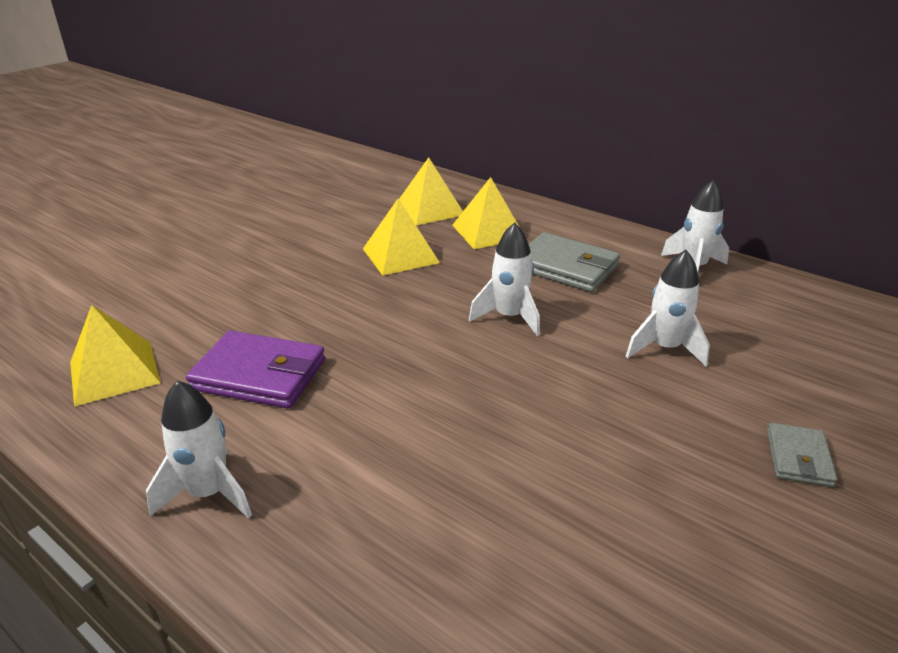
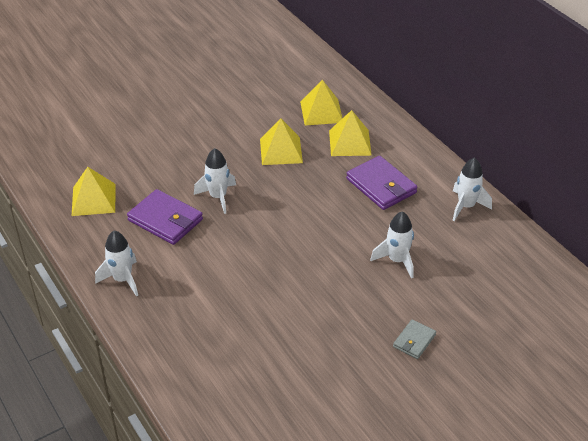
camera: 20 degrees right, 10 degrees up
(509, 317) = (320, 216): white rocket -> white rocket (218, 197)
(565, 267) = (381, 186): grey wallet -> purple wallet

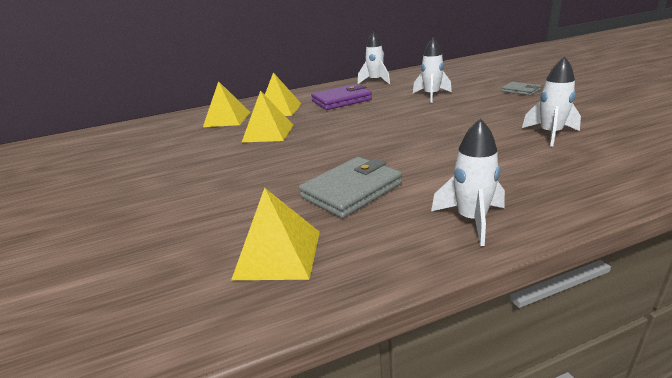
camera: 75 degrees left, 15 degrees down
(165, 220) = (351, 190): purple wallet -> grey wallet
(218, 197) = (323, 160): white rocket -> white rocket (550, 134)

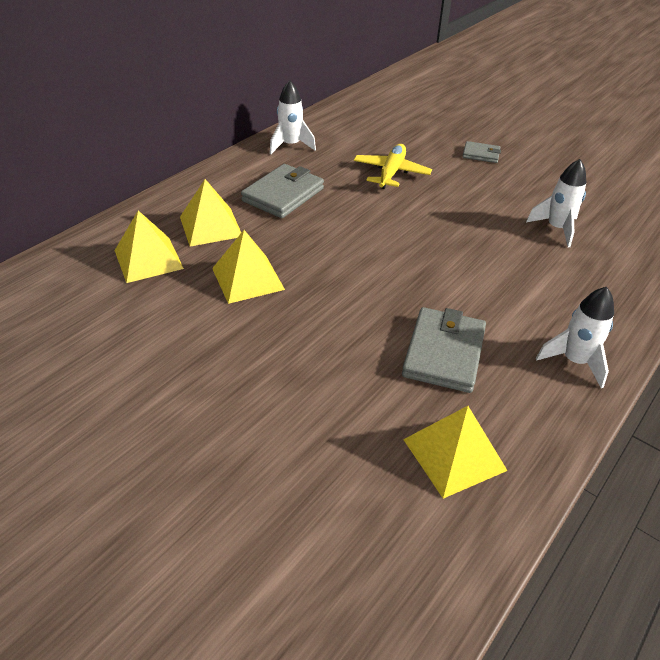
camera: 35 degrees left, 15 degrees up
(341, 100) = (283, 195): purple wallet -> grey wallet
(431, 95) = (391, 173): white rocket -> yellow plane

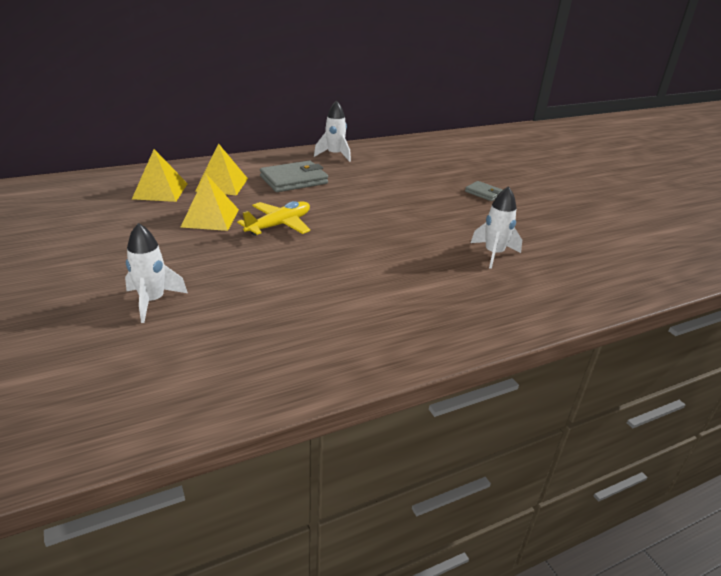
camera: 25 degrees right, 10 degrees down
(391, 173) = (392, 187): yellow plane -> yellow plane (279, 225)
(444, 353) = (297, 300): grey wallet -> none
(454, 454) = (226, 361): yellow pyramid -> none
(574, 361) = (399, 340): white rocket -> white rocket (152, 301)

